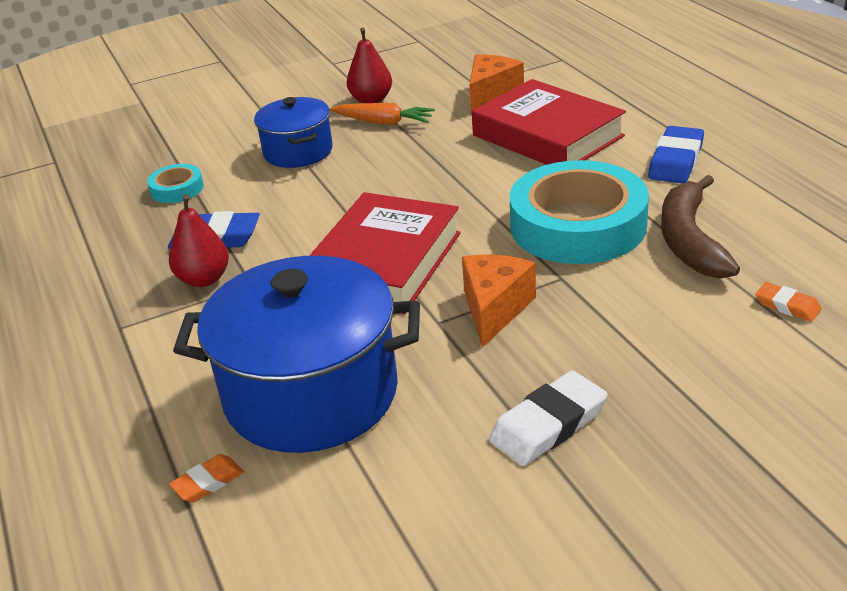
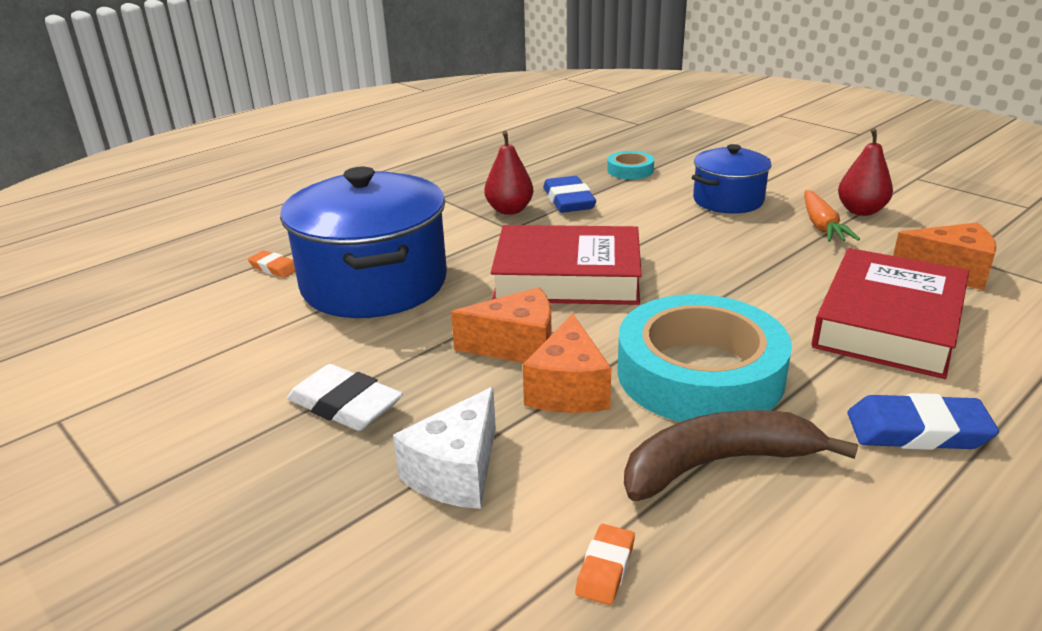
camera: 70 degrees right, 5 degrees down
(574, 290) = (568, 389): none -> orange cheese
(669, 362) = (457, 472): none -> white cheese

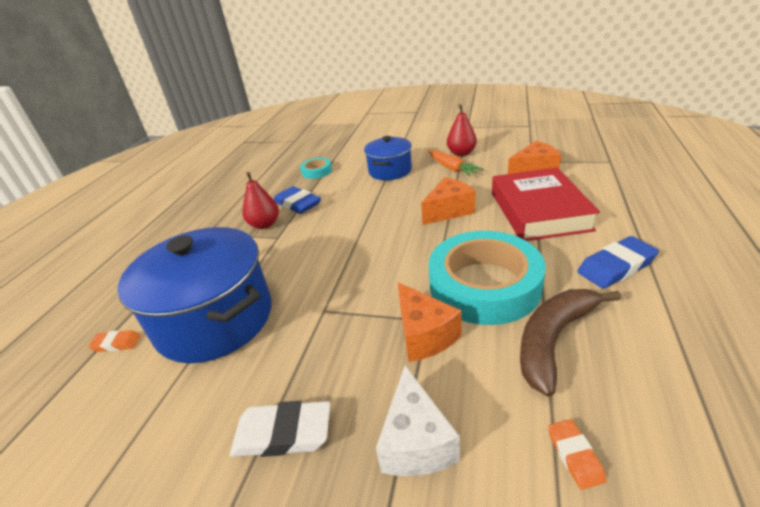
camera: 30 degrees left, 5 degrees up
(516, 346) = (362, 320): orange cheese -> orange cheese (448, 211)
(567, 277) = (346, 256): red book -> none

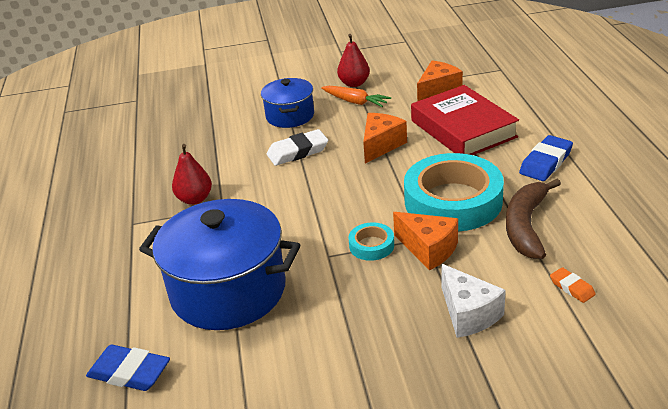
camera: 25 degrees left, 0 degrees up
(116, 343) = (144, 337): orange eraser -> none
(283, 433) = (367, 342): white eraser -> white eraser (298, 152)
(297, 204) = (213, 171): blue eraser -> blue eraser (129, 372)
(316, 171) = (203, 131): turquoise tape -> turquoise tape (371, 245)

